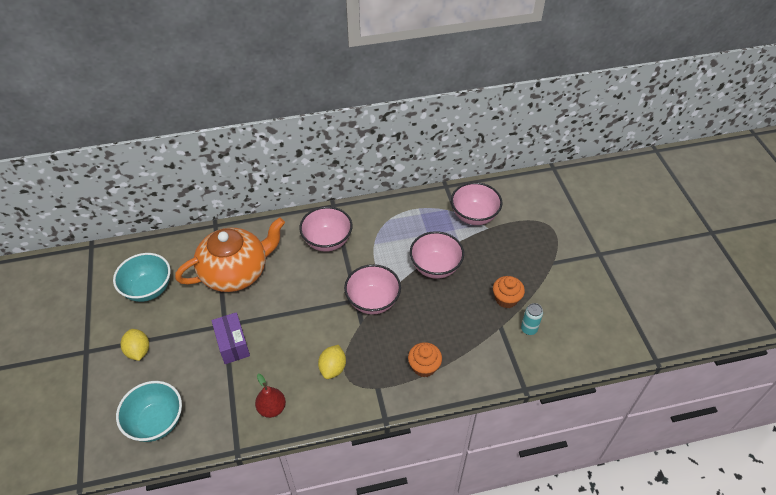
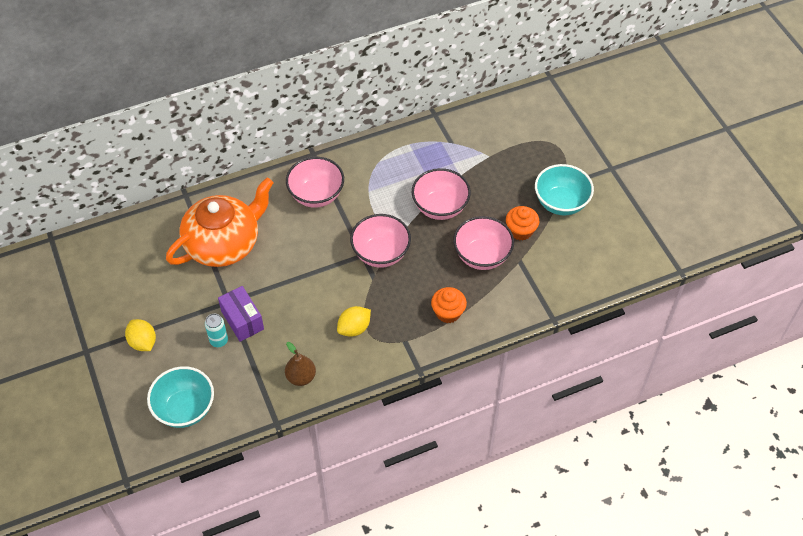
camera: 10 degrees left, 5 degrees up
(148, 289) = (132, 276): turquoise bowl -> turquoise bowl (561, 203)
(272, 408) = (301, 377): red pear -> brown pear
(333, 368) = (354, 328): yellow lemon -> yellow lemon turned 45 degrees clockwise
(474, 216) = (472, 144): pink bowl -> pink bowl (482, 256)
(529, 329) = (548, 258): turquoise can -> turquoise can (219, 340)

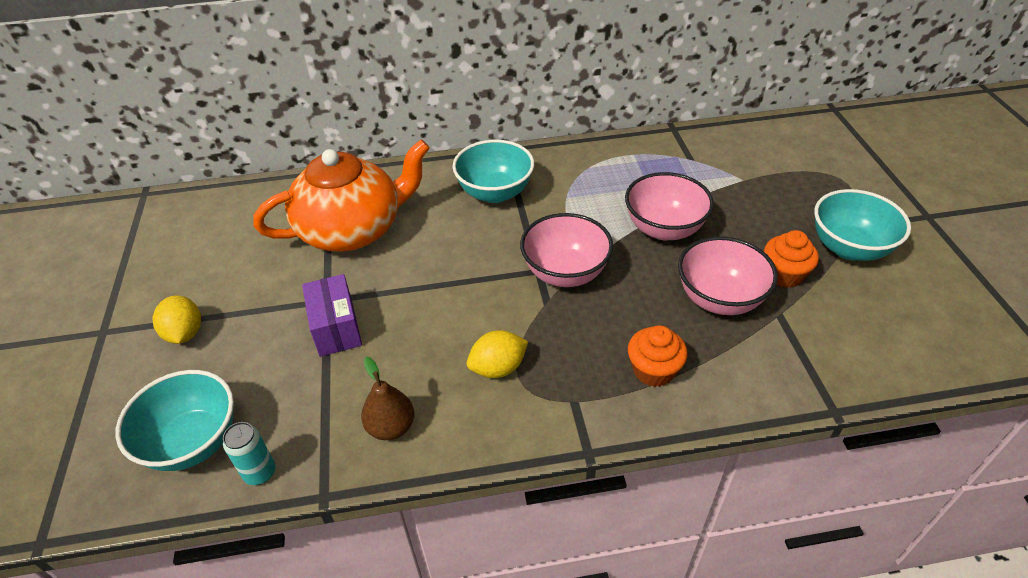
camera: 15 degrees right, 10 degrees down
(219, 340) = (290, 350): turquoise can -> turquoise can (260, 473)
(316, 195) = (495, 193): pink bowl -> turquoise bowl

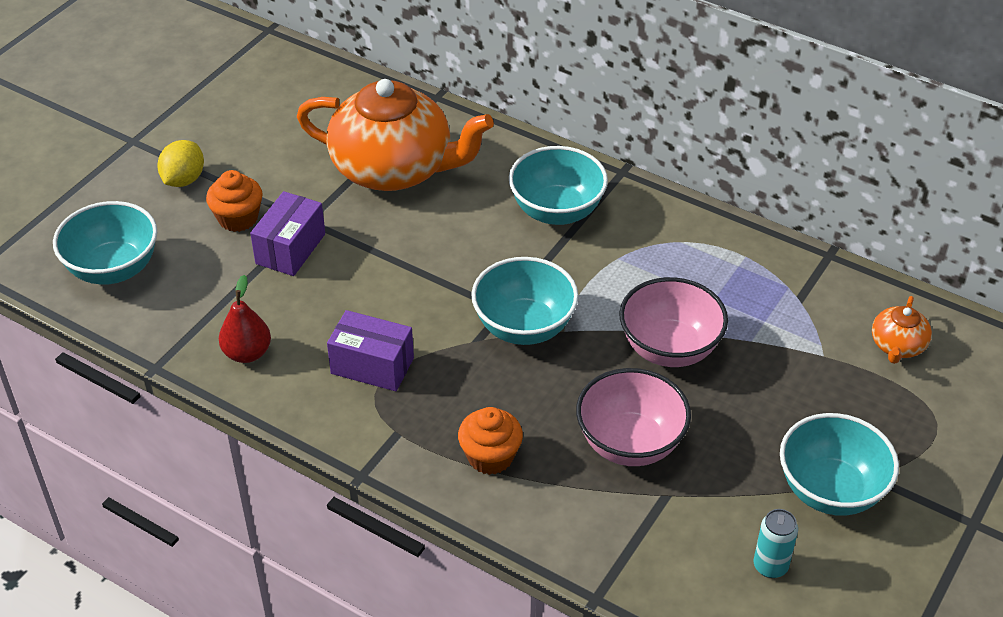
camera: 40 degrees right, 0 degrees up
(260, 473) = (133, 321): turquoise can -> turquoise can (770, 566)
(391, 427) = (247, 353): brown pear -> red pear
(498, 368) = (372, 366): yellow lemon -> purple box
(565, 273) = (524, 327): pink bowl -> turquoise bowl
(768, 153) = (897, 346): none -> orange teapot
(784, 274) = (724, 467): orange cupcake -> orange cupcake (238, 218)

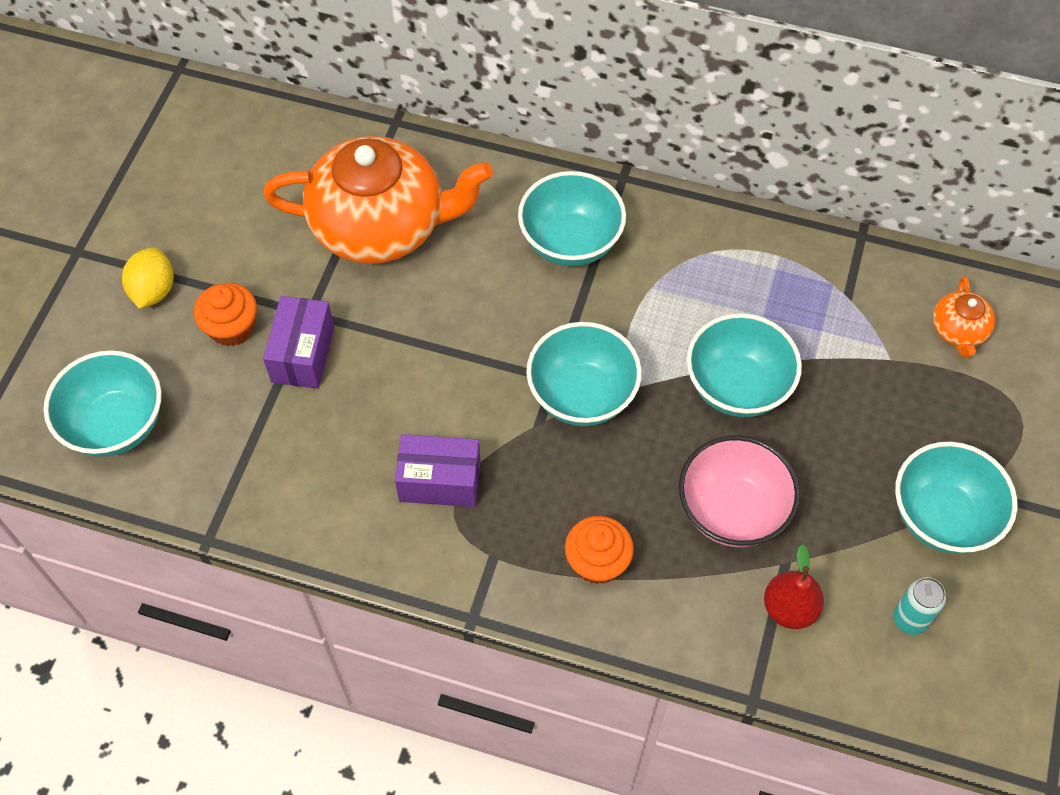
camera: 15 degrees left, 15 degrees up
(247, 353) = (301, 497): red pear -> red pear (789, 608)
(669, 348) = (737, 387): pink bowl -> turquoise bowl

